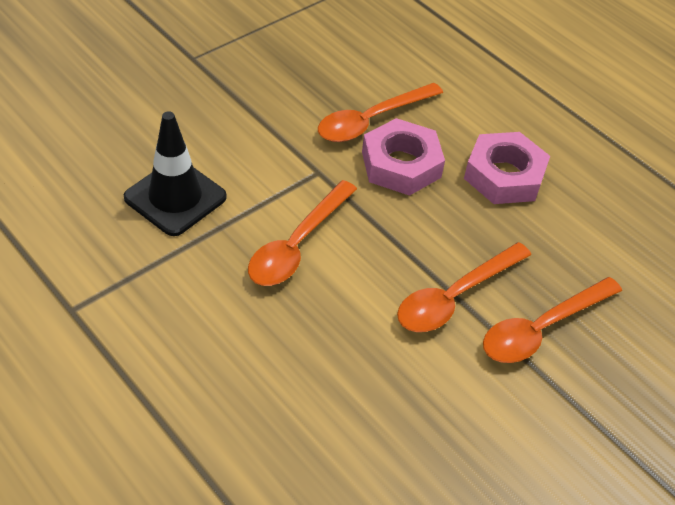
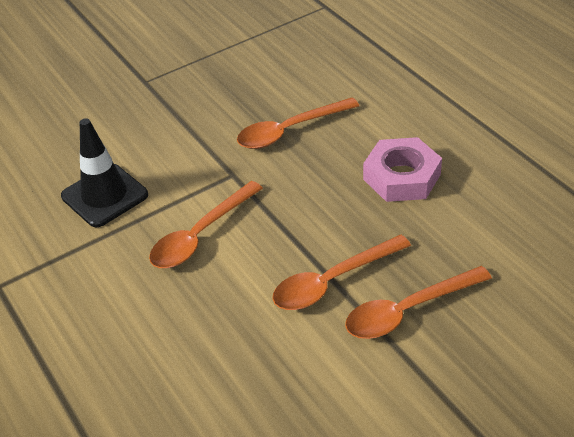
camera: 15 degrees right, 5 degrees down
(401, 164) = (308, 168): pink nut -> none

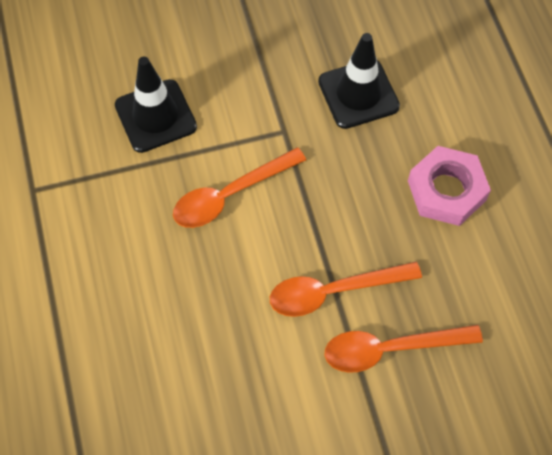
camera: 15 degrees right, 20 degrees up
(290, 130) = (358, 94): orange spoon -> black traffic cone

